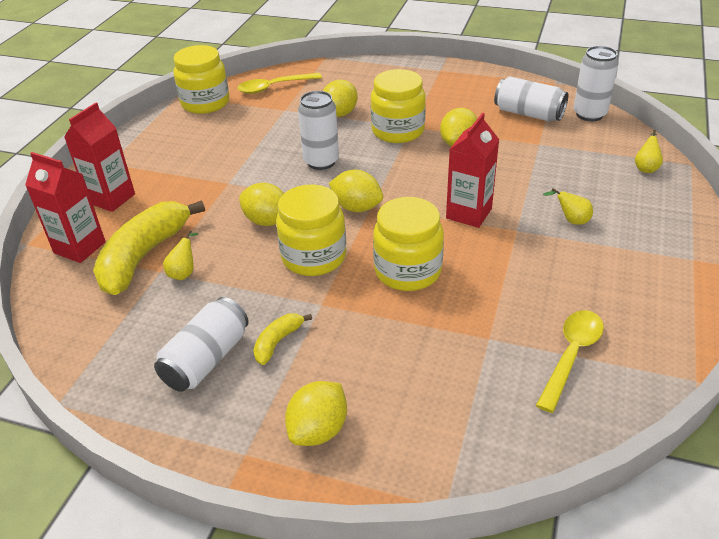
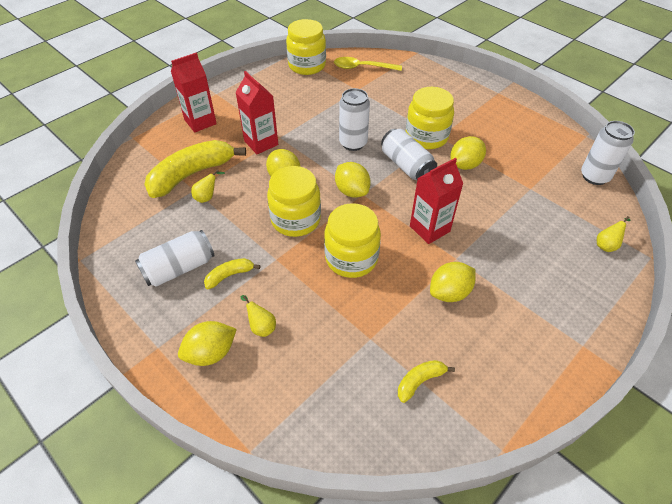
camera: 25 degrees right, 10 degrees up
(79, 247) = (159, 152): red carton -> red carton (261, 143)
(340, 114) = (394, 106): yellow lemon -> yellow lemon (449, 292)
(528, 114) = (542, 158): white can -> white can (406, 165)
(571, 220) = (505, 267): yellow pear -> yellow pear (261, 326)
(571, 355) = (420, 381): yellow spoon -> yellow banana

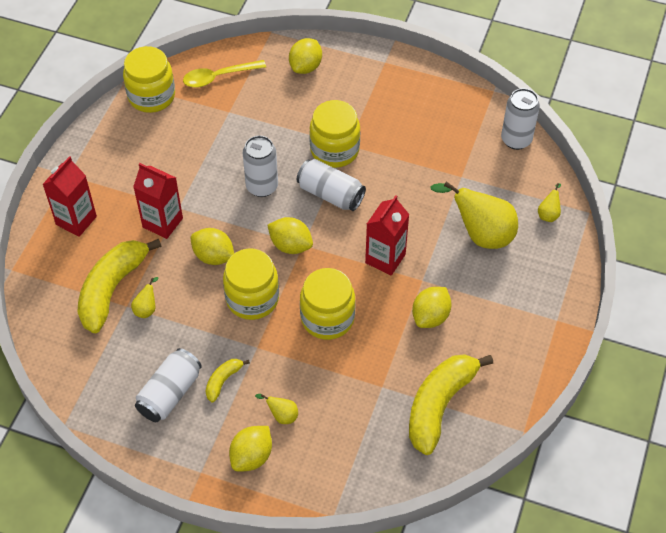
camera: 25 degrees left, 5 degrees up
(420, 381) = (439, 405): yellow banana -> yellow banana, size x2.16
(465, 165) = (388, 171): yellow lemon -> yellow lemon (305, 67)
(530, 239) = (481, 234): none -> yellow pear

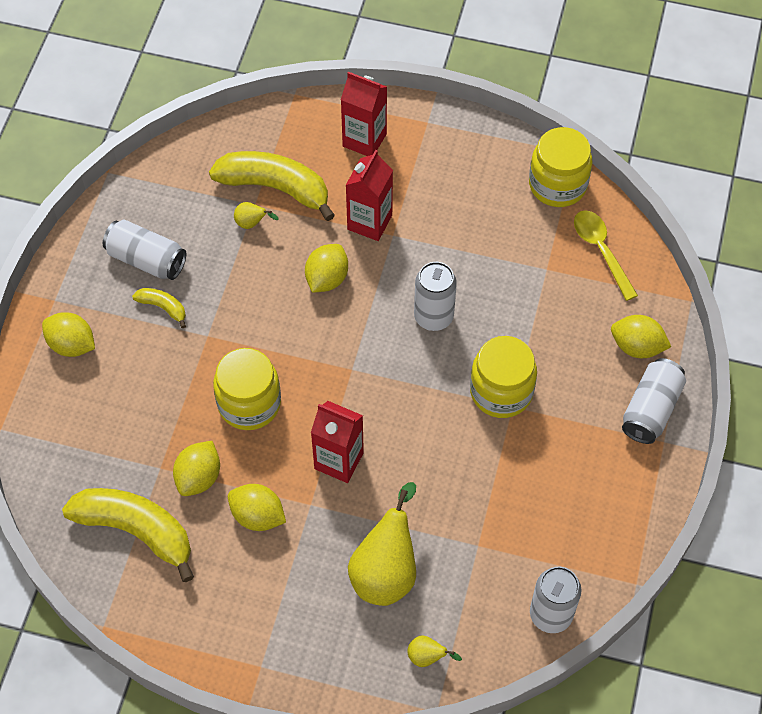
camera: 85 degrees right, 5 degrees up
(252, 299) = (271, 324): yellow jar -> none
(282, 415) = (121, 369): yellow pear -> none
(290, 245) = (349, 356): yellow lemon -> yellow lemon (199, 477)
(330, 194) = (430, 393): white can -> white can (651, 409)

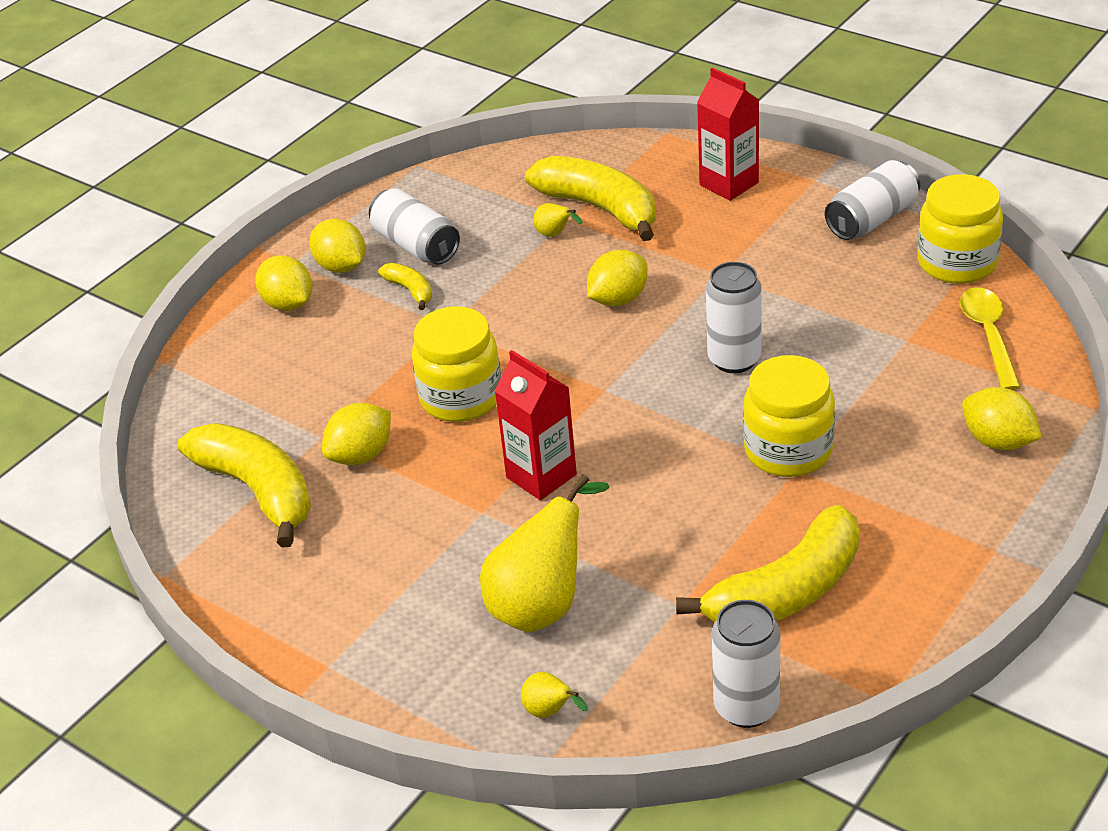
camera: 25 degrees right, 20 degrees down
(257, 516) = (410, 509): yellow lemon -> yellow lemon (341, 267)
(369, 222) = (697, 257): red carton -> none
(543, 513) = (786, 591): none -> yellow banana
(651, 409) = (990, 511): white can -> white can (872, 219)

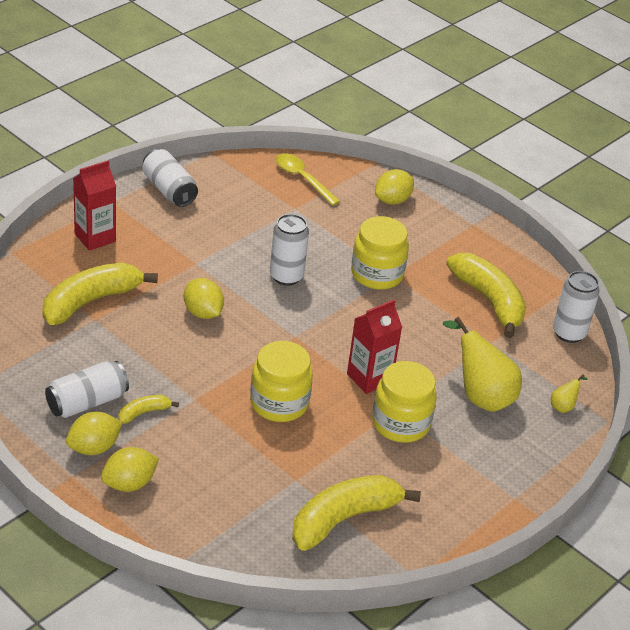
camera: 90 degrees left, 0 degrees up
(361, 455) = (323, 461): yellow lemon -> none
(555, 235) = (112, 328): yellow pear -> none
(957, 263) = (229, 171): yellow jar -> yellow jar (400, 423)
(988, 336) = (302, 179): yellow spoon -> yellow spoon turned 45 degrees clockwise

